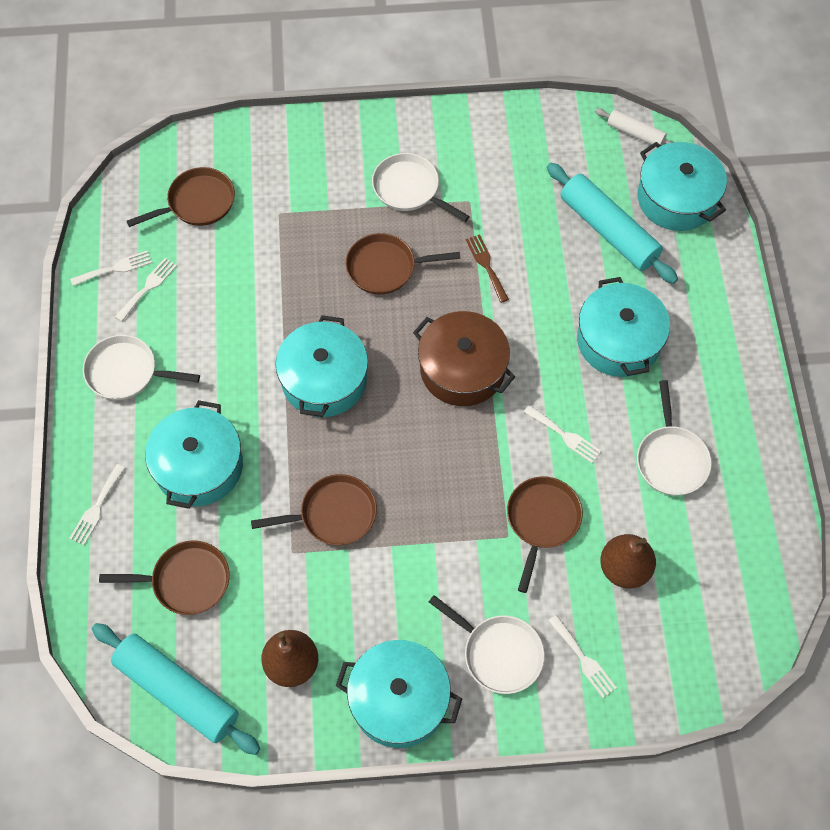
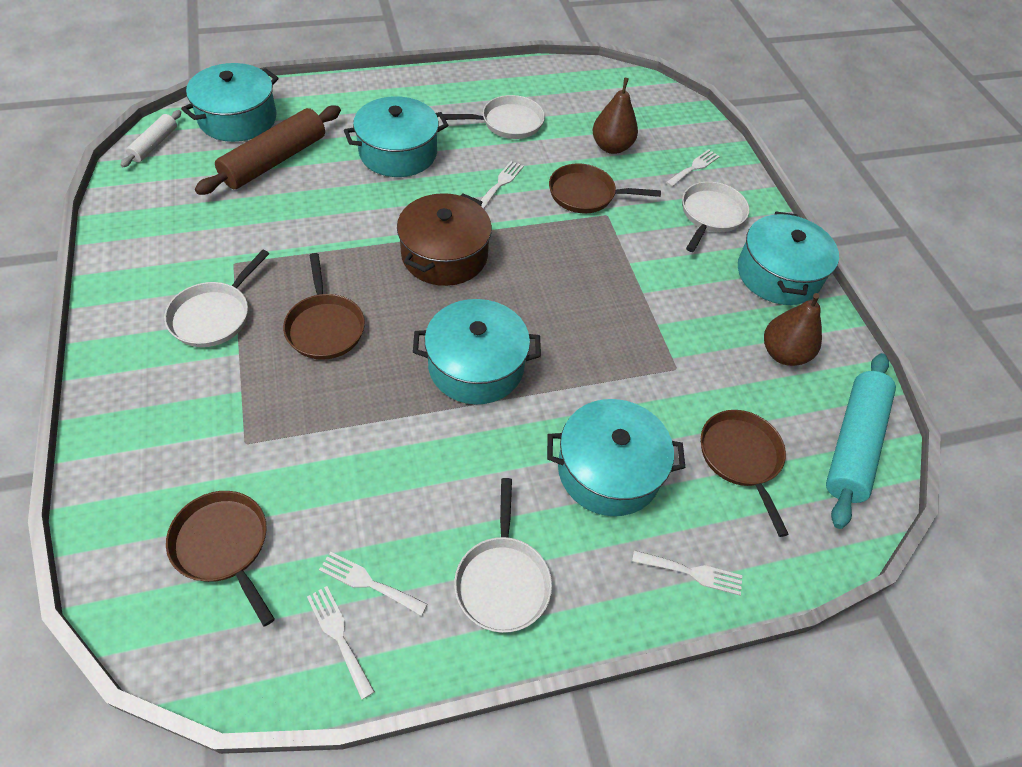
camera: 105 degrees left, 10 degrees down
(333, 514) = (626, 339): brown pan -> none
(486, 265) = (319, 244): brown fork -> none
(608, 231) = (275, 160): turquoise rolling pin -> brown rolling pin

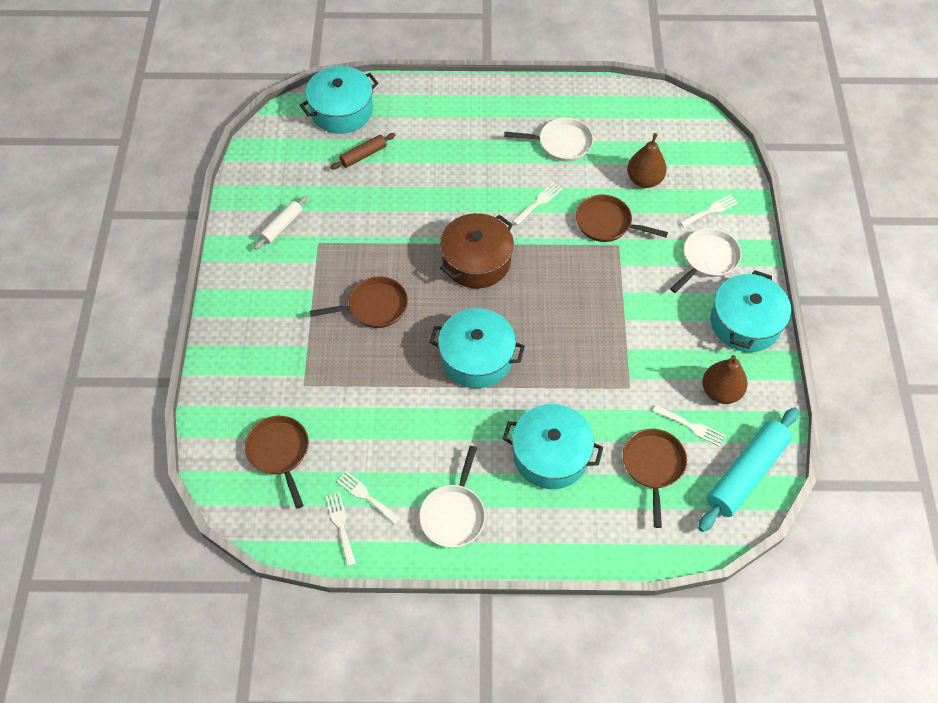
camera: 20 degrees right, 5 degrees up
(154, 144) = (275, 128): white rolling pin -> white rolling pin (282, 226)
(214, 315) = (298, 284): white pan -> none
(275, 160) = (363, 155): brown rolling pin -> brown rolling pin, size x0.53
(325, 327) = (374, 307): brown pan -> brown pan turned 105 degrees counterclockwise
(398, 152) = (462, 161): turquoise pot -> none
(692, 572) = (586, 538): white fork -> white fork (691, 426)

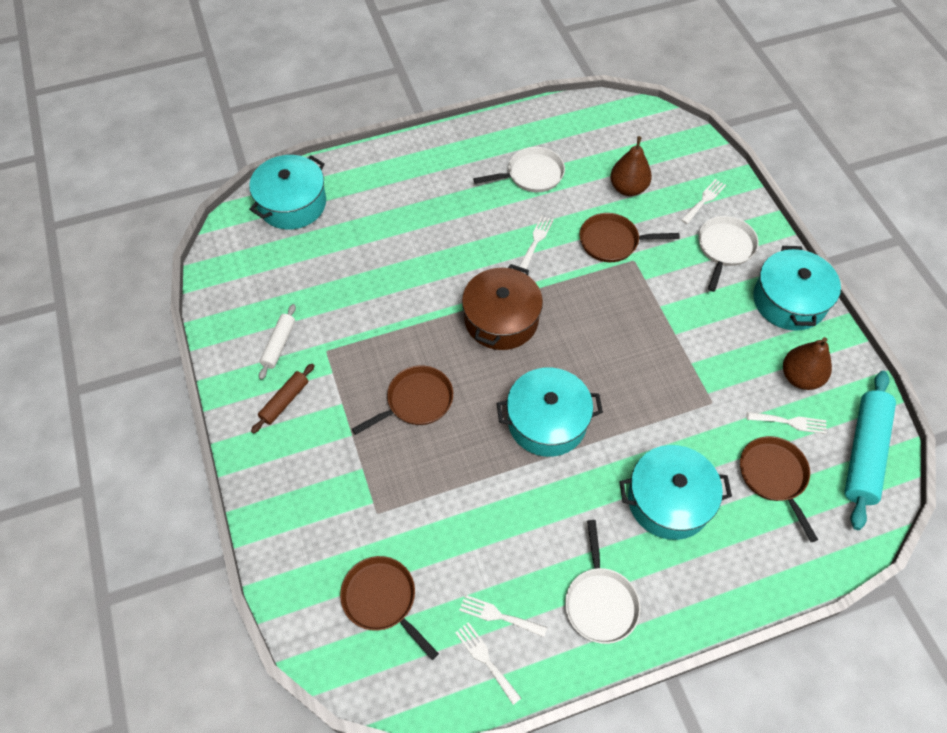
camera: 20 degrees left, 0 degrees up
(363, 155) = (335, 243): brown rolling pin -> brown rolling pin (285, 401)

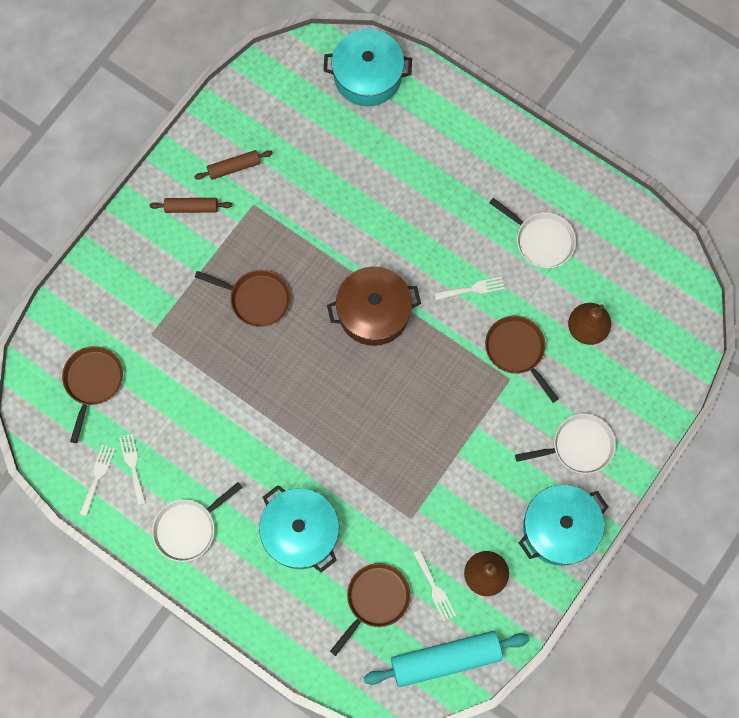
camera: 55 degrees right, 15 degrees up
(279, 345) = (234, 167): white rolling pin -> brown rolling pin
(547, 421) = (306, 404): turquoise pot -> none
(704, 200) = (622, 400): white fork -> none

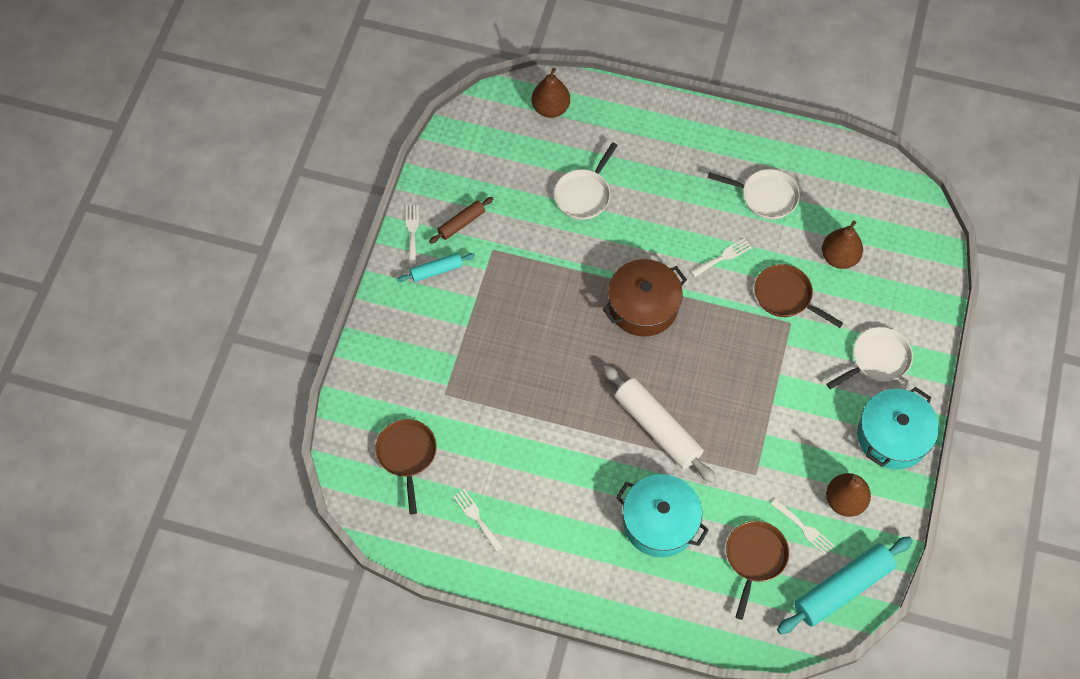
camera: 20 degrees left, 10 degrees down
(97, 477) = (446, 539): white fork -> white fork (412, 231)
(188, 528) = (553, 556): white pan -> white pan (584, 194)
(191, 208) = (436, 270): brown rolling pin -> turquoise rolling pin
(256, 299) = (530, 330): brown pan -> none
(336, 439) = (657, 428): none -> white rolling pin
(367, 76) = (550, 108): turquoise pot -> brown pear

